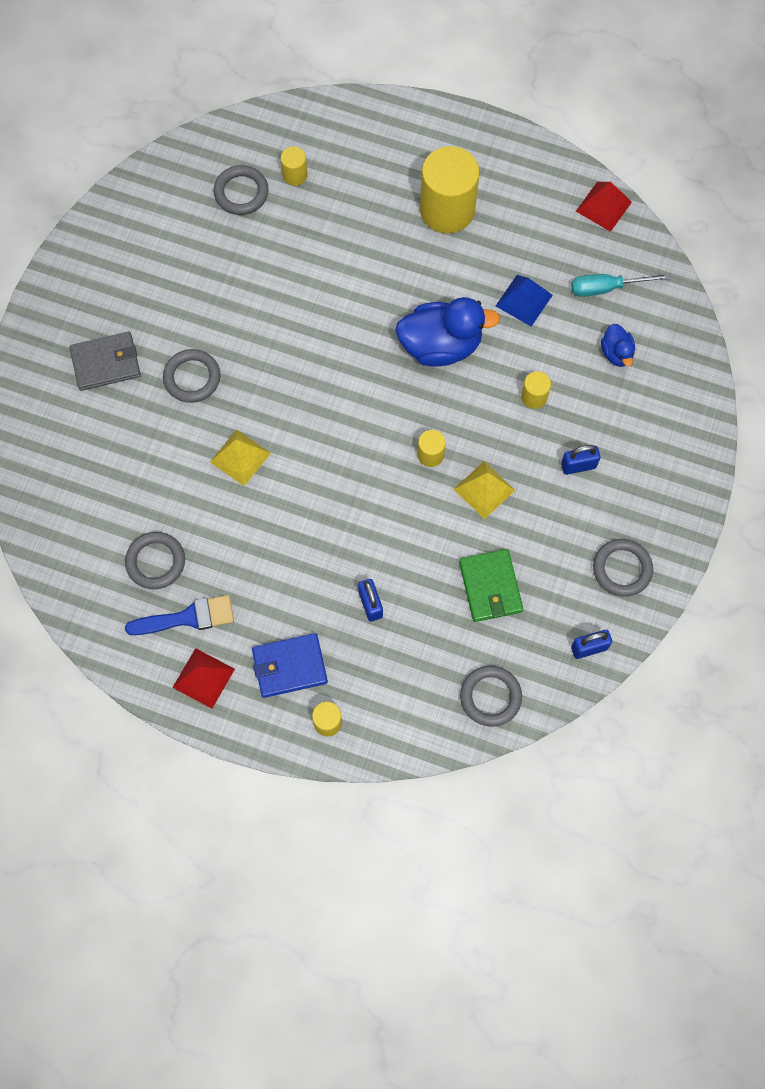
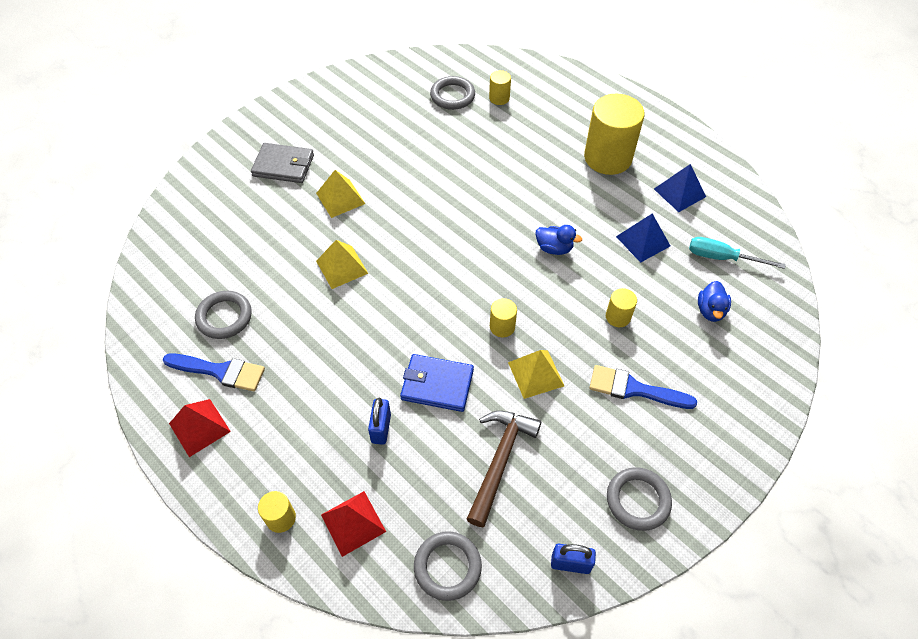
camera: 25 degrees right, 15 degrees down
(192, 378) = (340, 198): grey ring -> yellow pyramid
(289, 666) = (278, 451): blue wallet -> blue wallet (437, 384)
(441, 345) = (554, 248): blue duck -> blue duck, size x0.50
(490, 587) = (500, 461): green wallet -> brown hammer
(537, 225) = (679, 192): none -> blue pyramid
(578, 466) = (634, 389): blue padlock -> blue brush
(603, 206) = (744, 199): red pyramid -> red pyramid (353, 523)

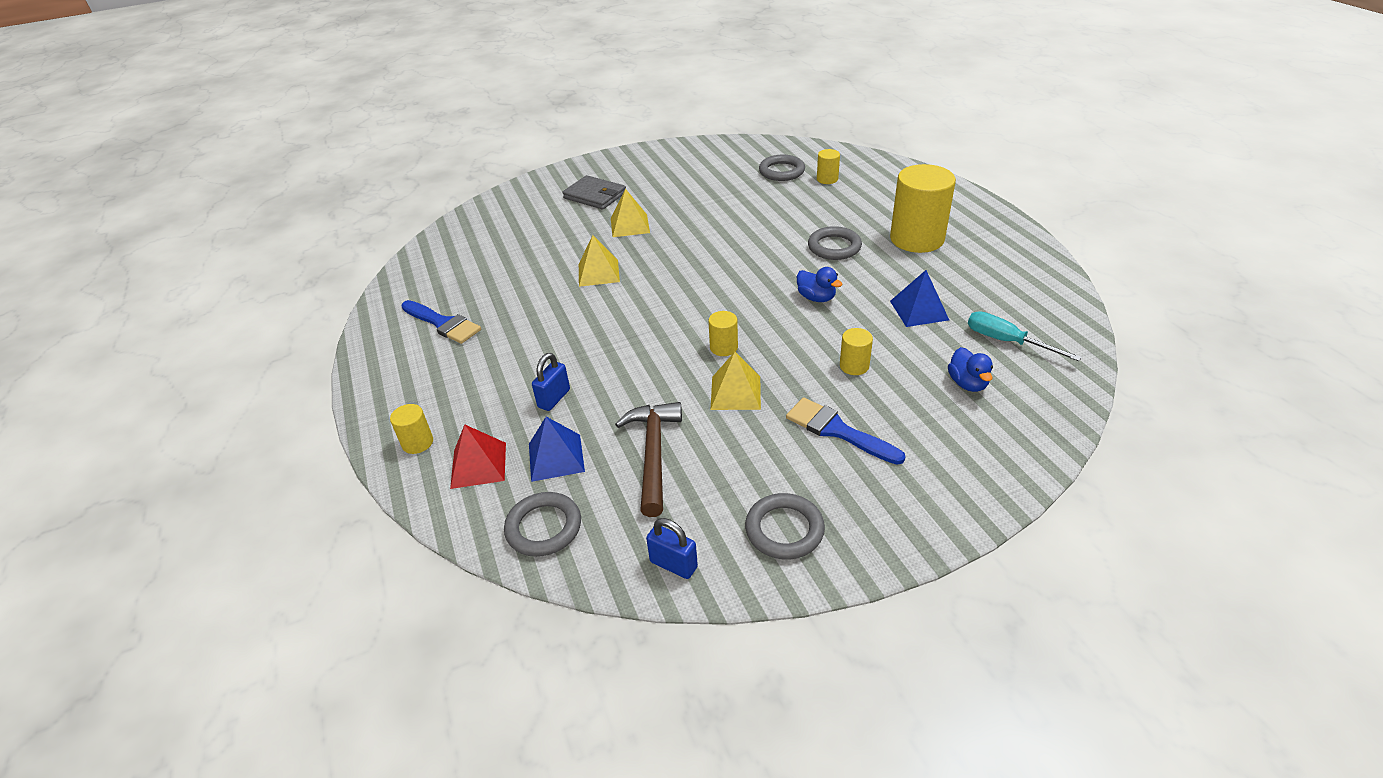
camera: 25 degrees right, 15 degrees down
(199, 427) = (398, 358): red pyramid -> none
(224, 317) = (473, 287): grey ring -> grey ring (834, 247)
(437, 384) = (629, 378): blue wallet -> none
(500, 461) = (653, 454): brown hammer -> brown hammer turned 45 degrees counterclockwise
(679, 192) = (984, 279): blue pyramid -> blue pyramid (556, 457)
(710, 310) = (967, 383): blue duck -> blue duck turned 45 degrees counterclockwise

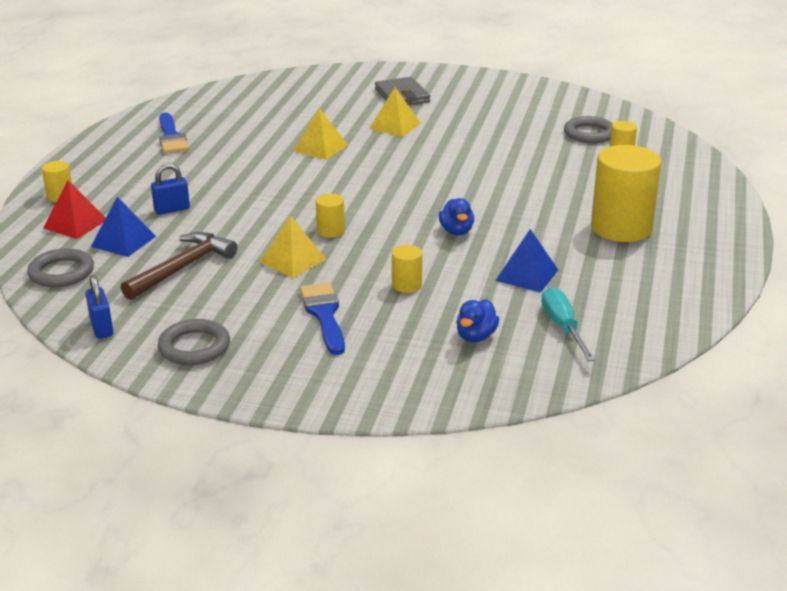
camera: 35 degrees right, 10 degrees down
(834, 247) = (535, 204): grey ring -> none

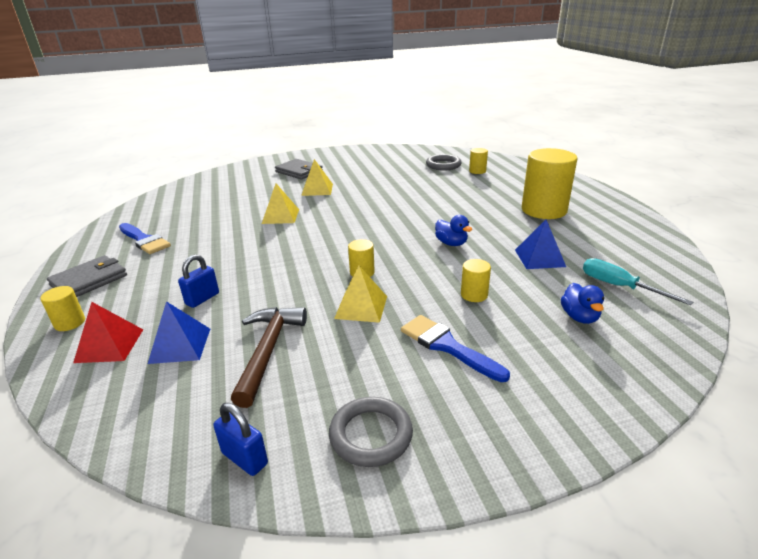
camera: 30 degrees left, 0 degrees up
(61, 272) = (136, 407): grey ring -> none
(99, 163) = (89, 280): none -> grey wallet

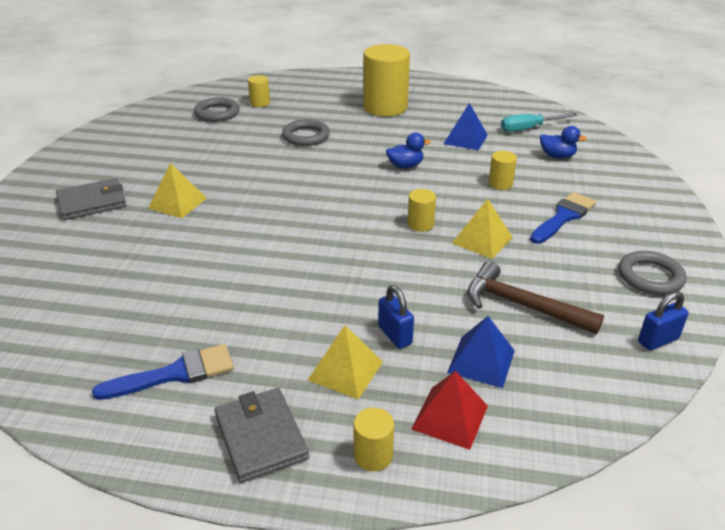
camera: 65 degrees left, 5 degrees up
(280, 216) = (229, 245): yellow pyramid -> yellow pyramid (345, 370)
(447, 346) = (563, 217): blue brush -> blue brush turned 150 degrees clockwise
(449, 197) = (306, 136): none -> grey ring

